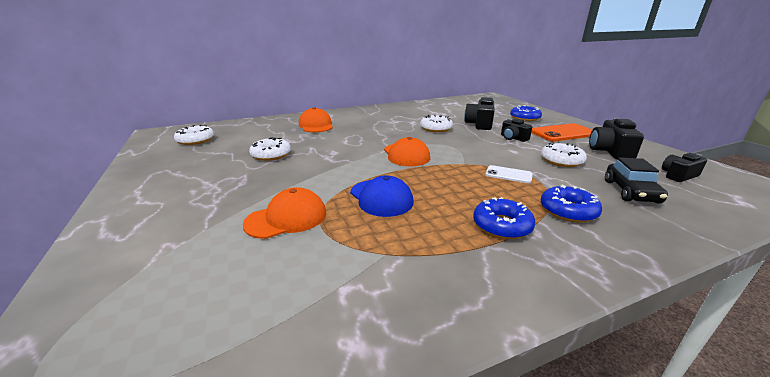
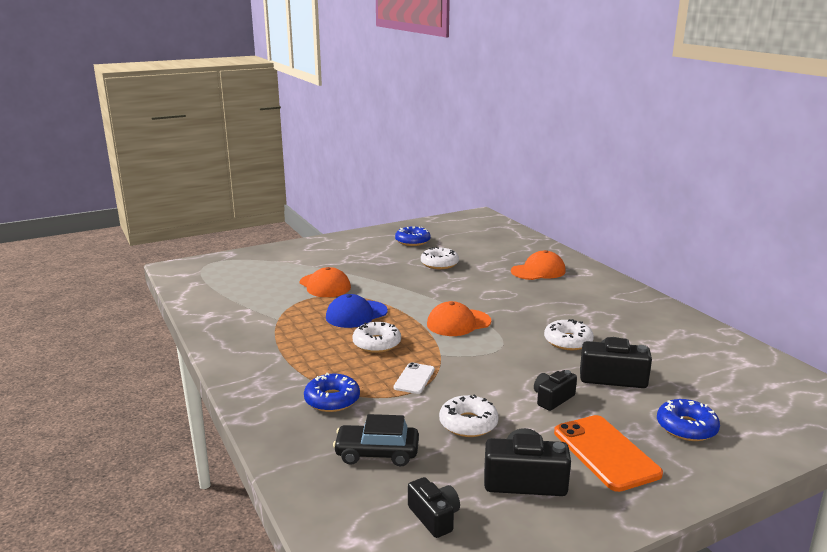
camera: 85 degrees right, 5 degrees down
(195, 140) = (465, 231): white donut -> white donut (377, 344)
(502, 225) = (308, 363): blue donut -> blue donut (412, 241)

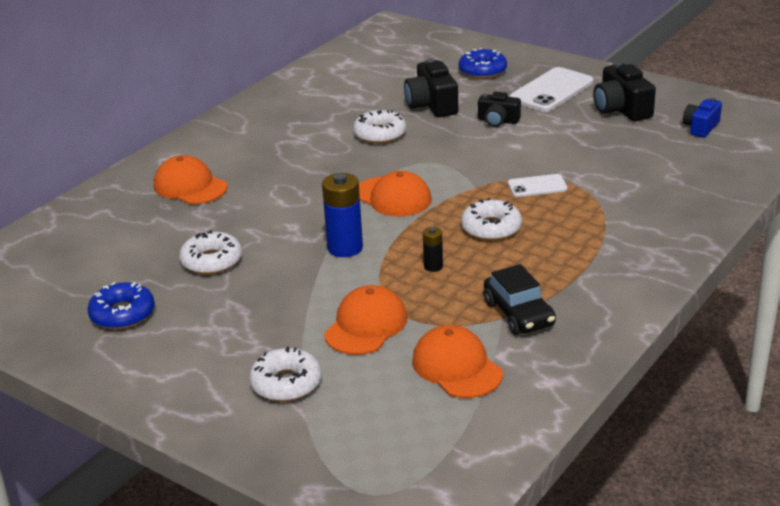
camera: 115 degrees left, 10 degrees up
(257, 297) = (456, 367): none -> orange cap
(332, 400) = (622, 213): blue donut -> none
(356, 314) = (433, 266): blue cap -> black battery
(377, 453) = (666, 167): black car -> black car (518, 314)
(410, 296) = (345, 248): none -> blue battery
(434, 517) = (701, 127): black camera -> blue camera
(468, 423) = (578, 144): white donut -> white donut (286, 383)
(605, 453) = (551, 90): orange phone -> white phone

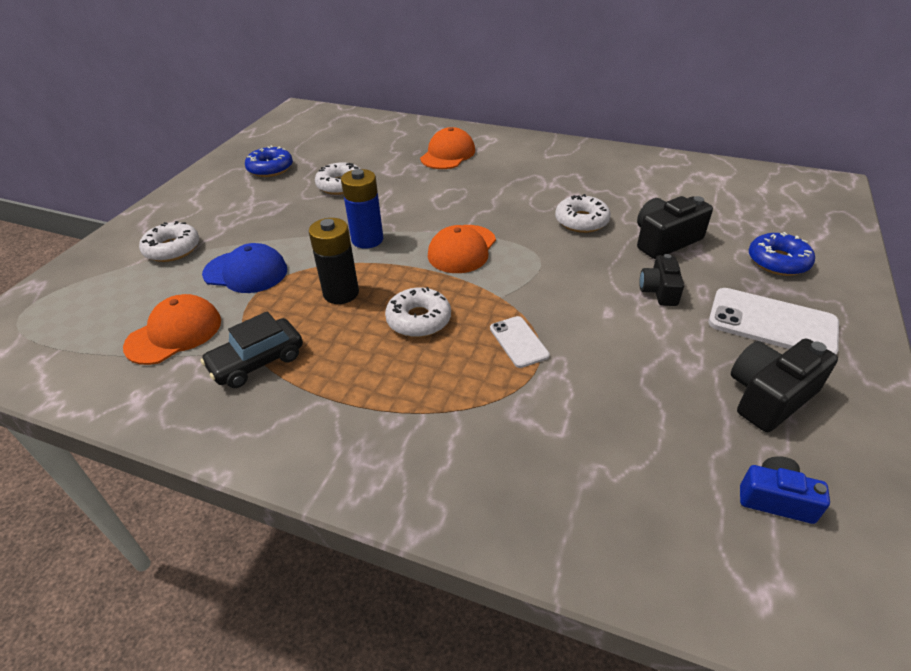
camera: 75 degrees right, 10 degrees up
(366, 325) = (246, 272): orange cap -> blue cap
(433, 266) = (341, 293): black battery -> black battery, size x1.91

